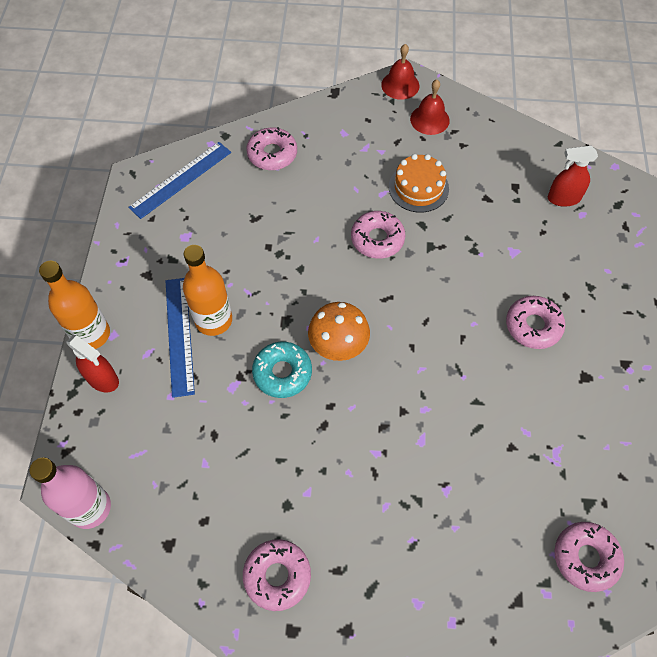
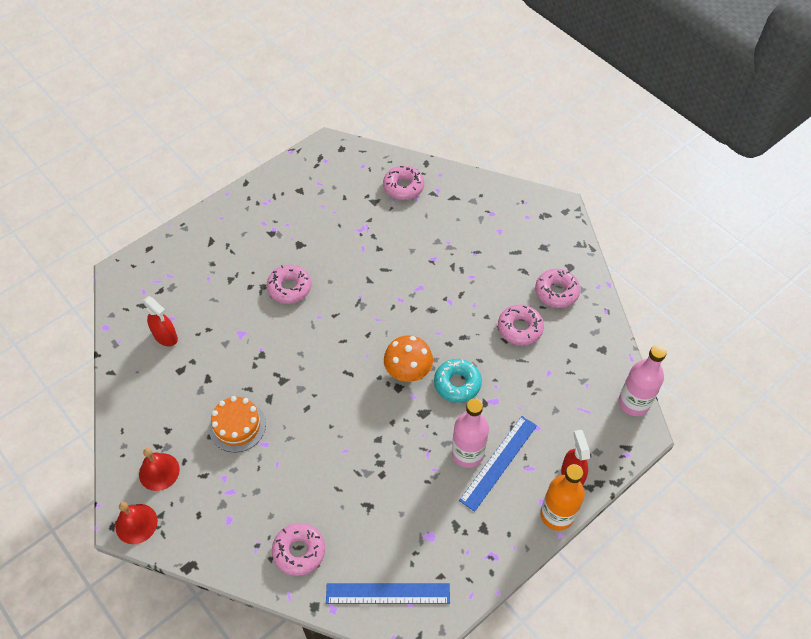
camera: 135 degrees left, 5 degrees down
(213, 320) = (467, 453): orange bottle -> pink bottle
(377, 239) = (308, 415): pink donut -> pink donut (520, 328)

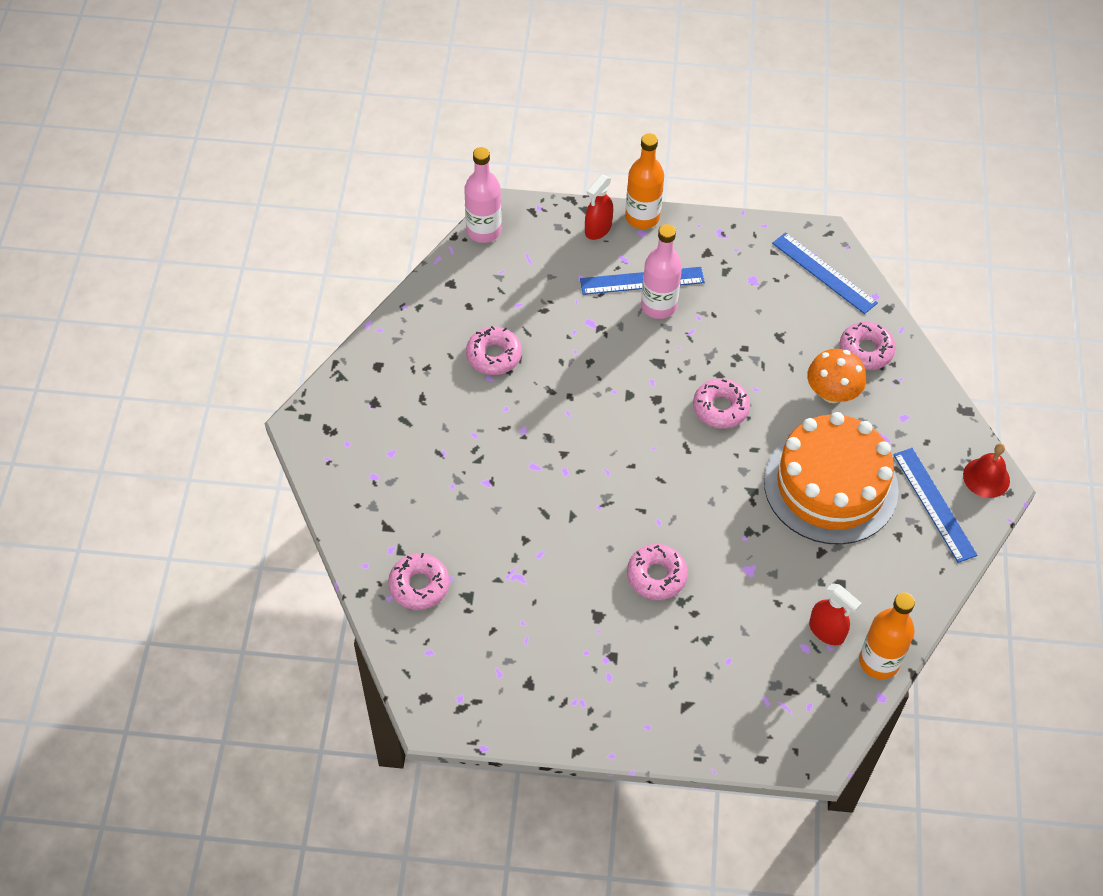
camera: 135 degrees left, 0 degrees up
(121, 344) = (879, 661): none -> orange bottle
(159, 471) = (934, 504): red bell -> blue ruler
(166, 336) = (826, 631): red spray bottle -> red spray bottle turned 135 degrees clockwise
(237, 426) = (830, 485): orange cake -> orange cake, size x1.97
(408, 371) = (632, 404): orange mushroom -> orange mushroom (832, 393)
(457, 384) = (603, 359): turquoise donut -> none
(556, 292) = (421, 356): pink donut -> pink donut (720, 408)

